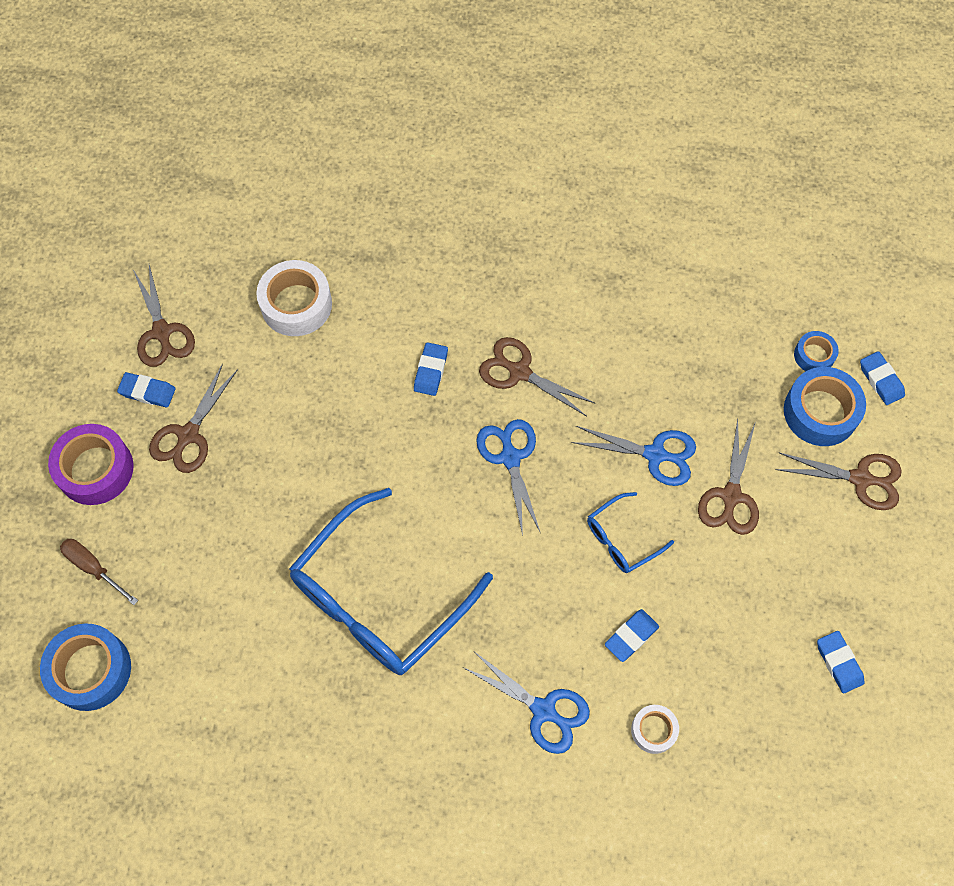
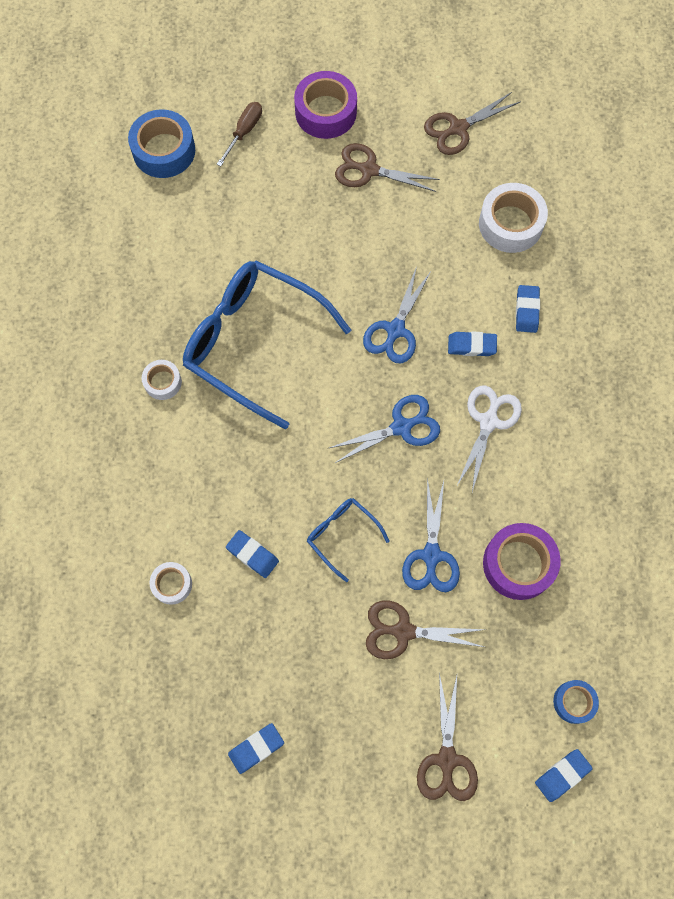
camera: 80 degrees right, 5 degrees up
(147, 392) = (401, 131): blue eraser -> blue eraser (527, 310)
(407, 710) = (163, 382): none -> white tape
(519, 372) = (488, 421): brown scissors -> white scissors
(544, 710) = (177, 490): blue scissors -> blue scissors (395, 330)
(674, 375) = (518, 564): none -> purple tape
(820, 412) = (511, 713): blue tape -> none

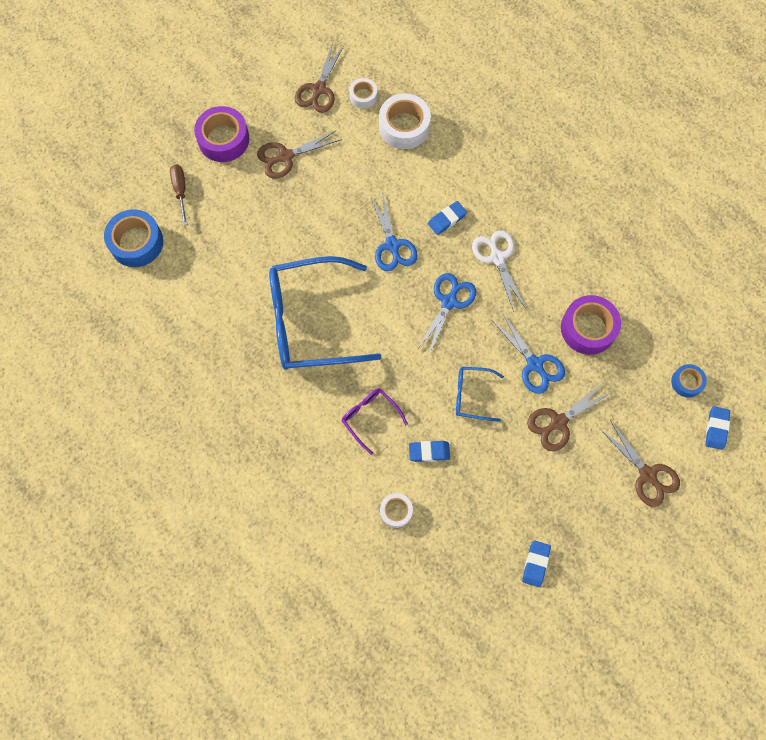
camera: 40 degrees left, 0 degrees up
(163, 382) = (274, 392): white tape -> white tape (363, 96)
(227, 476) = (370, 417): none -> purple glasses
(527, 310) = (460, 173): blue eraser -> none

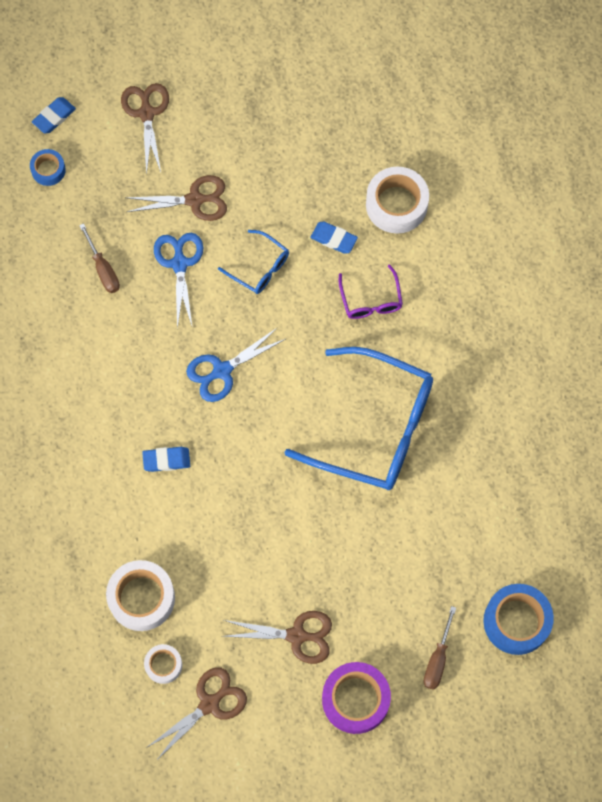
camera: 150 degrees left, 0 degrees up
(392, 245) = (242, 463): blue scissors -> none
(396, 511) = (396, 204): white tape -> white tape, size x1.80
(497, 257) = (142, 389): white scissors -> none
(535, 564) = (298, 97): blue eraser -> none
(588, 328) = (103, 269): purple tape -> brown screwdriver

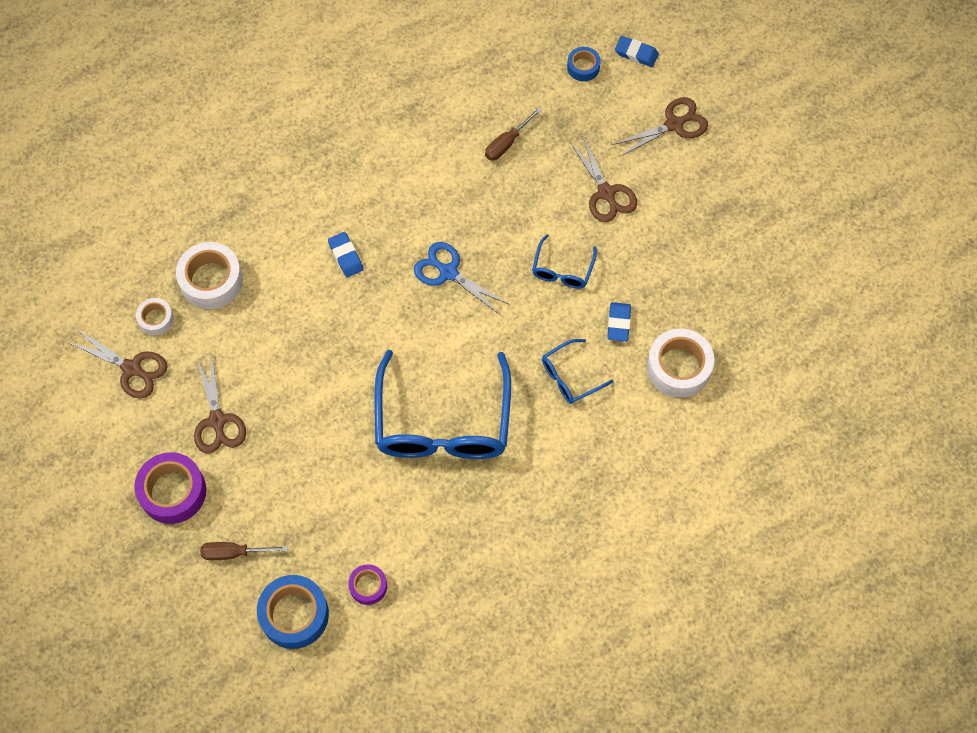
camera: 70 degrees right, 5 degrees down
(179, 263) = (538, 202): blue scissors -> none
(371, 300) = (570, 377): purple glasses -> blue glasses
(511, 546) = (368, 586): none -> purple tape

